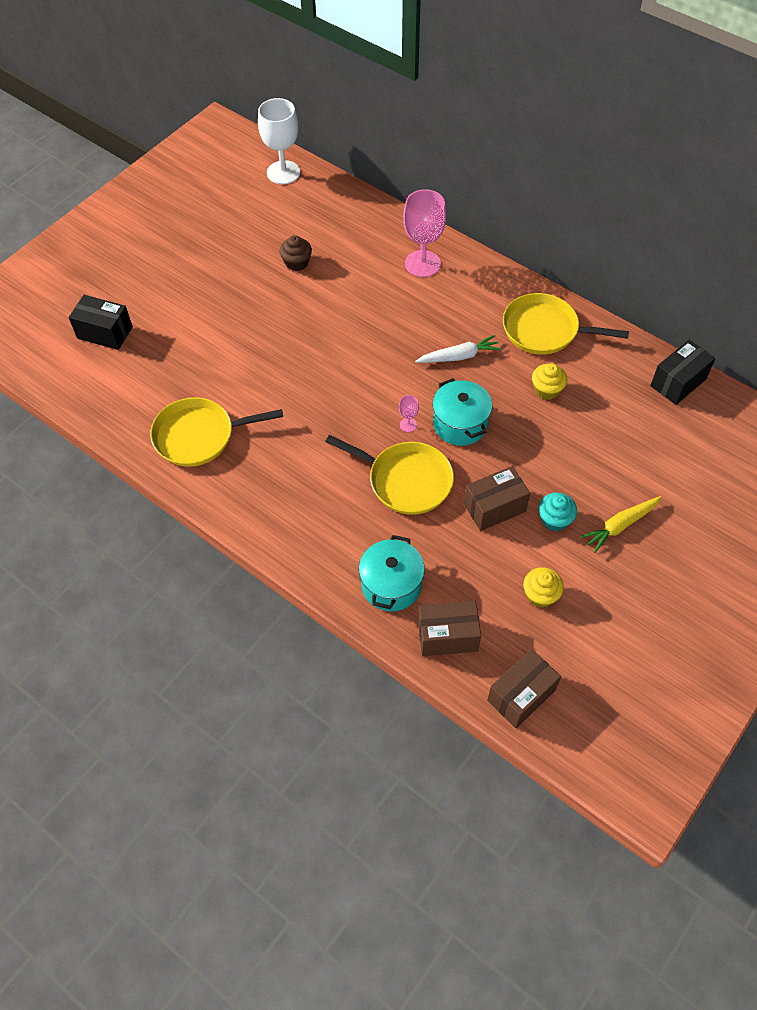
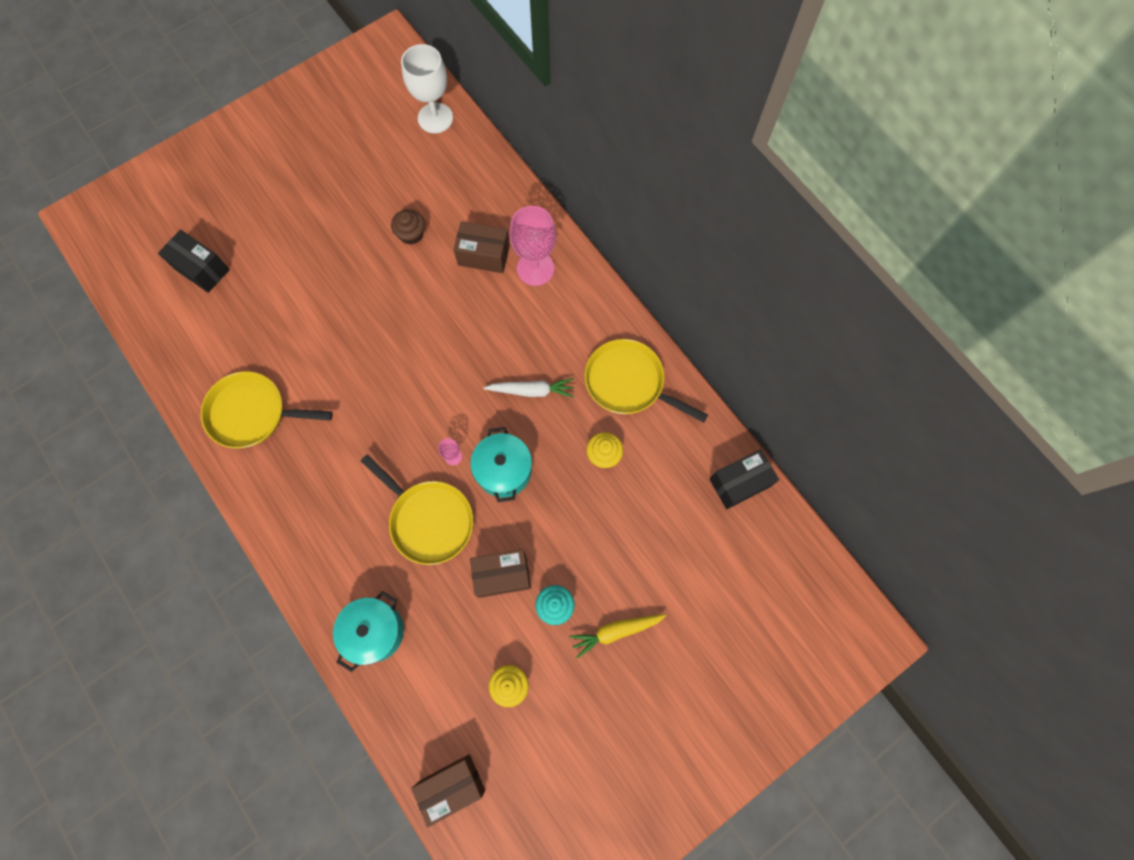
camera: 15 degrees right, 15 degrees up
(447, 636) = (407, 702): brown box -> brown box (484, 255)

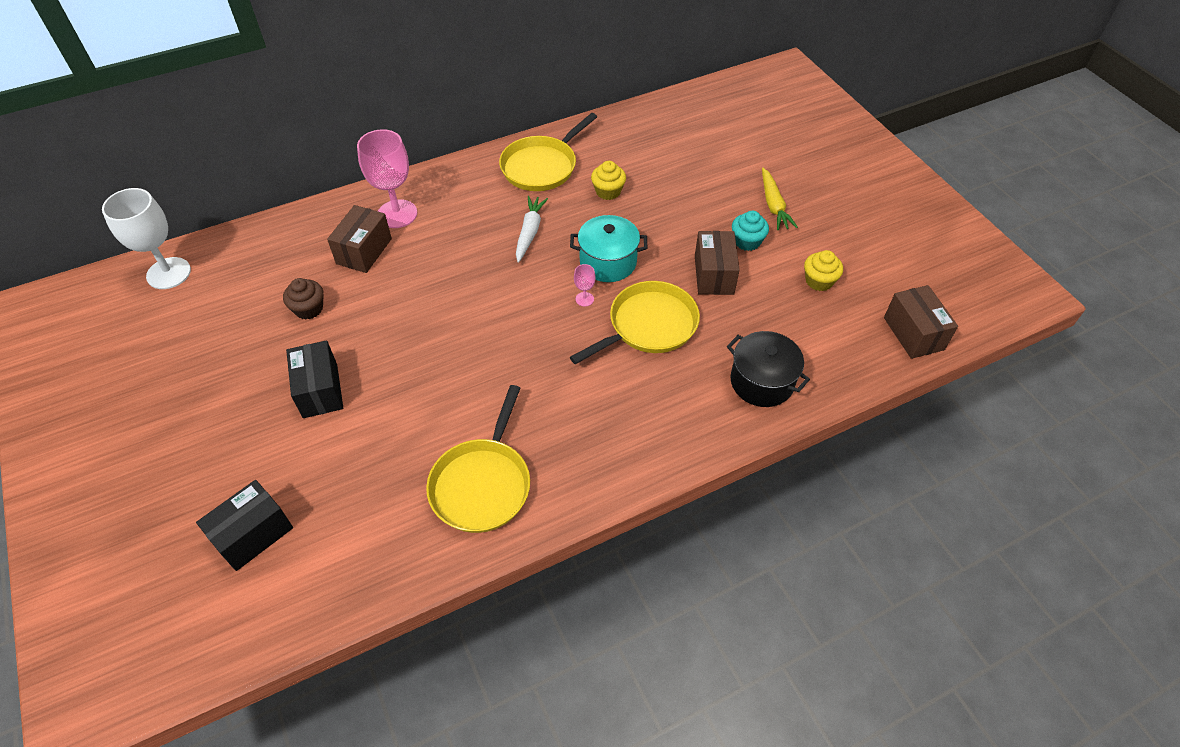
camera: 80 degrees left, 20 degrees down
(374, 631) = (762, 382): turquoise pot -> black pot
(739, 483) = (652, 115): black box -> black box (320, 390)

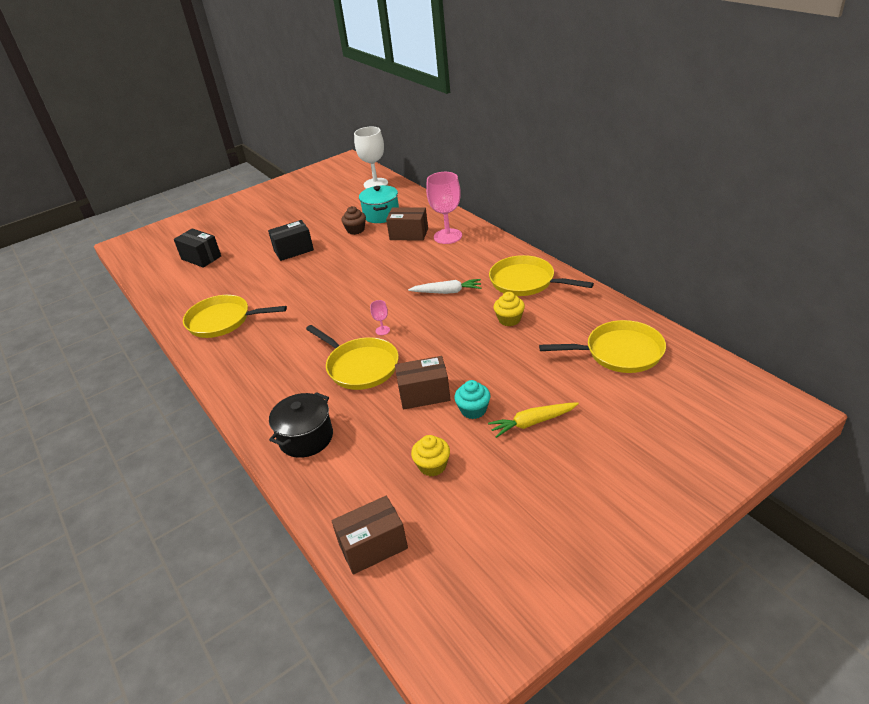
camera: 85 degrees right, 15 degrees down
(608, 262) = (425, 334): turquoise pot -> turquoise pot (381, 215)
(690, 131) = (620, 352): none -> yellow pan

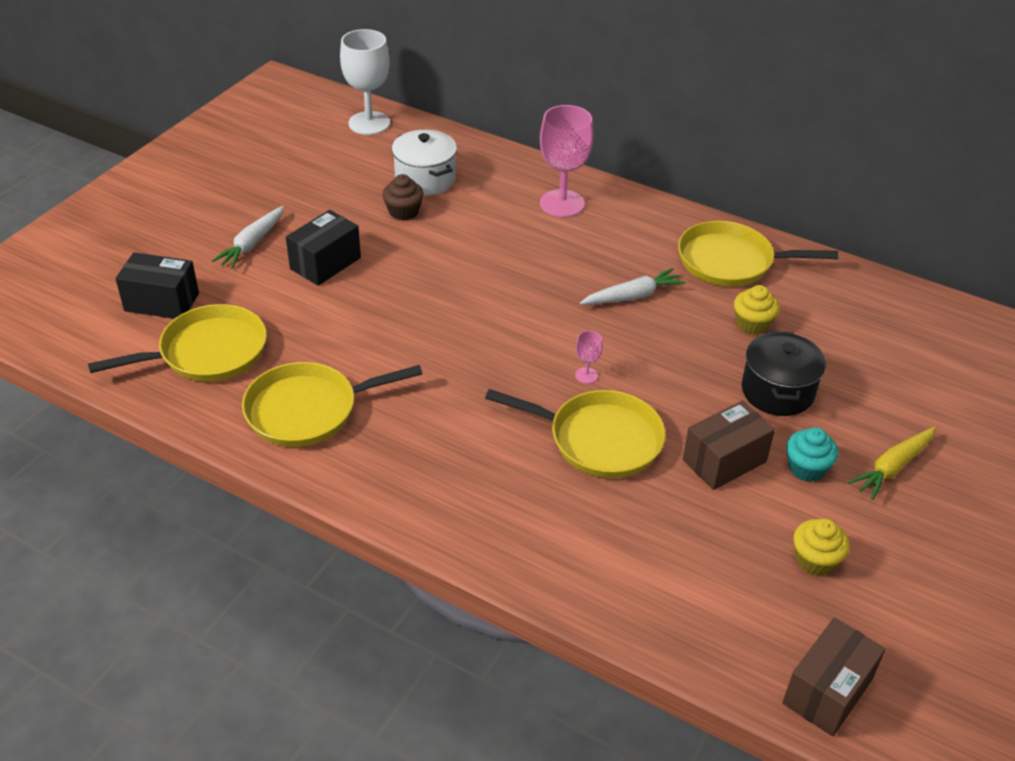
camera: 30 degrees left, 5 degrees up
(266, 236) = (252, 244): none -> white carrot
(306, 438) = (610, 567): black pot -> black pot (777, 391)
(381, 215) = (425, 179): turquoise pot -> white pot
(409, 234) = (498, 208): brown box -> none
(620, 352) = (924, 345): yellow pan -> yellow pan (208, 352)

